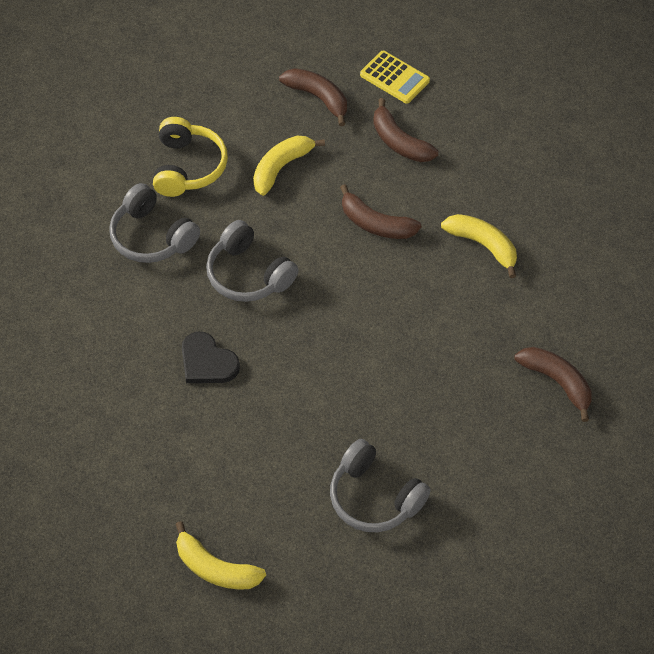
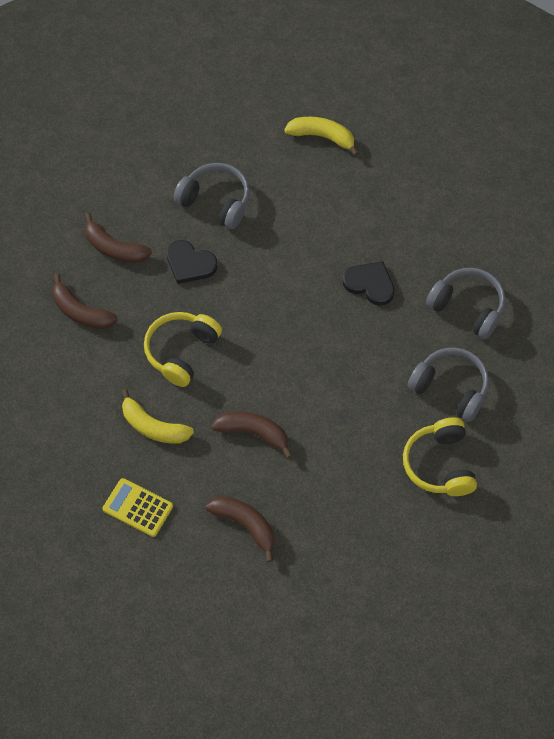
camera: 170 degrees right, 5 degrees up
(249, 274) = (355, 366): grey headphones -> grey headphones (467, 307)
(281, 168) = (352, 478): yellow banana -> none
(318, 98) = (334, 564): brown banana -> brown banana (114, 248)
(394, 78) = (262, 602): yellow calculator -> yellow calculator (138, 508)
(419, 420) = (190, 264): none -> black heart
(442, 318) = (181, 352): none -> yellow headphones

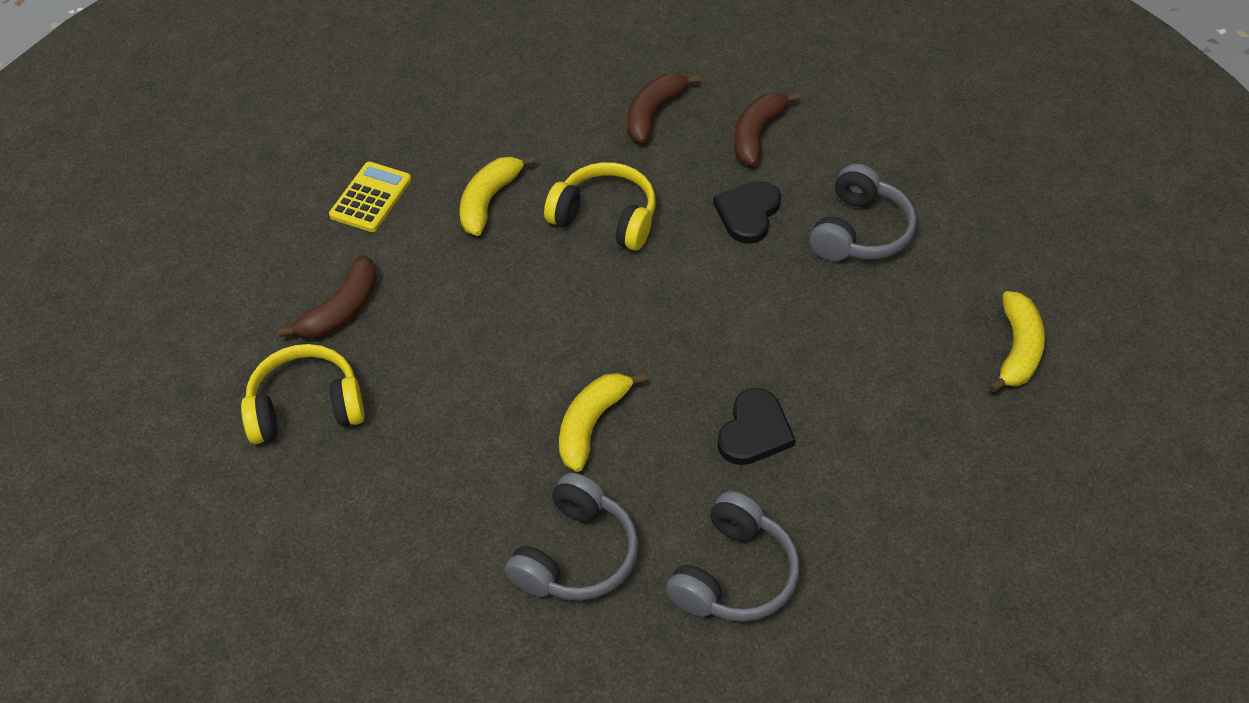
camera: 85 degrees right, 10 degrees down
(253, 433) = (484, 307): brown banana -> none
(357, 373) = (591, 424): none -> yellow banana
(440, 464) = (437, 546): yellow headphones -> yellow headphones (306, 407)

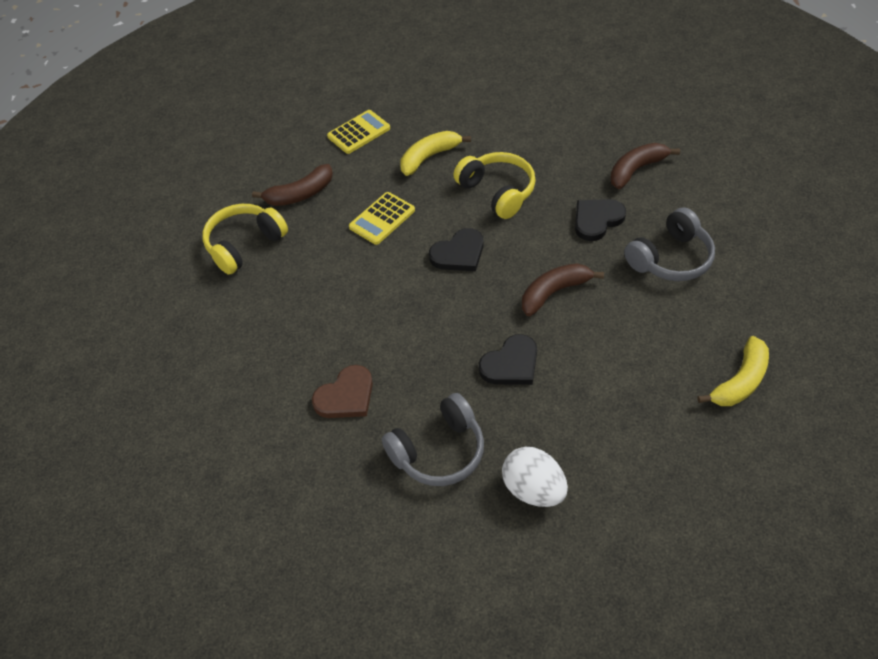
camera: 30 degrees right, 0 degrees up
(306, 407) = (244, 245): yellow headphones -> yellow headphones turned 60 degrees counterclockwise
(477, 305) = (382, 219): none -> yellow calculator
(575, 555) = (346, 396): grey headphones -> brown heart
(591, 424) = (407, 319): yellow banana -> none
(605, 315) = (459, 253): none -> black heart
(653, 113) = (572, 134): brown banana -> brown banana (554, 292)
(871, 572) = (533, 489): none -> white egg

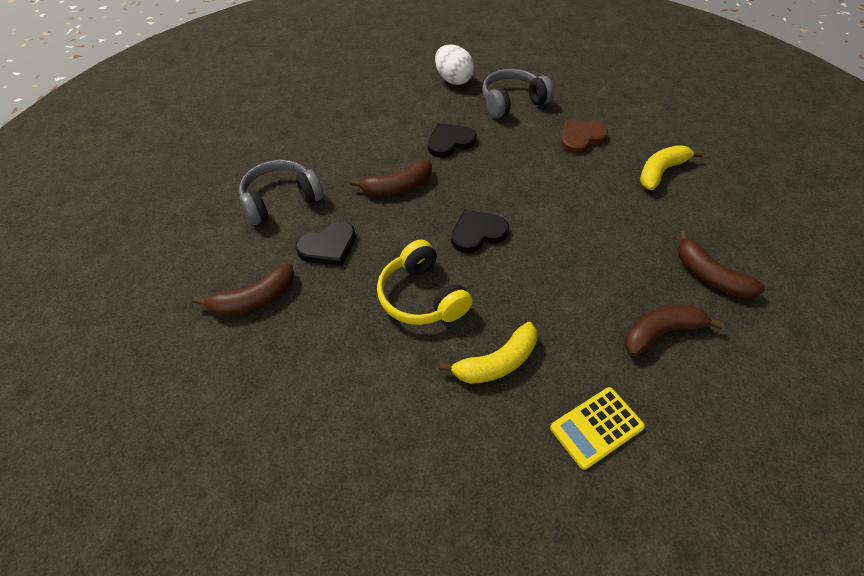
camera: 175 degrees left, 0 degrees up
(244, 245) = (709, 276): yellow headphones -> brown banana
(382, 219) = (557, 283): yellow calculator -> none
(740, 381) = (288, 113): yellow banana -> yellow banana (660, 172)

